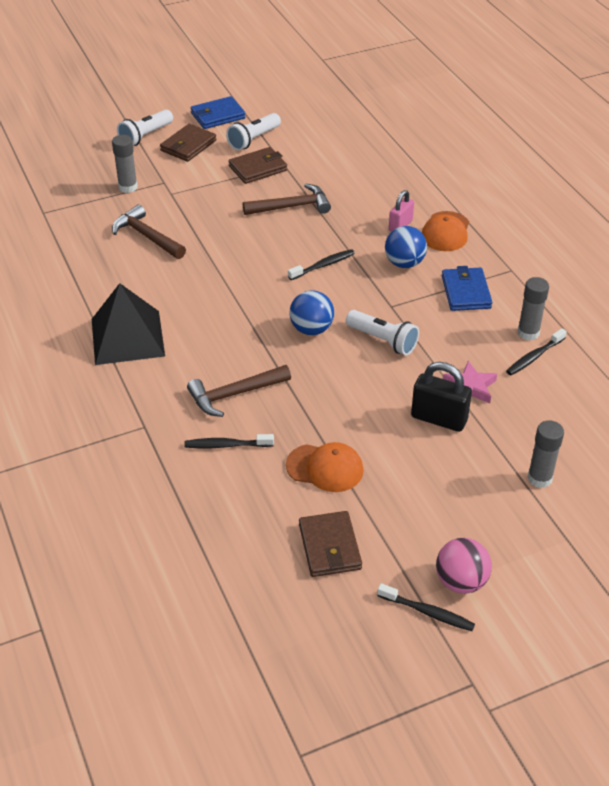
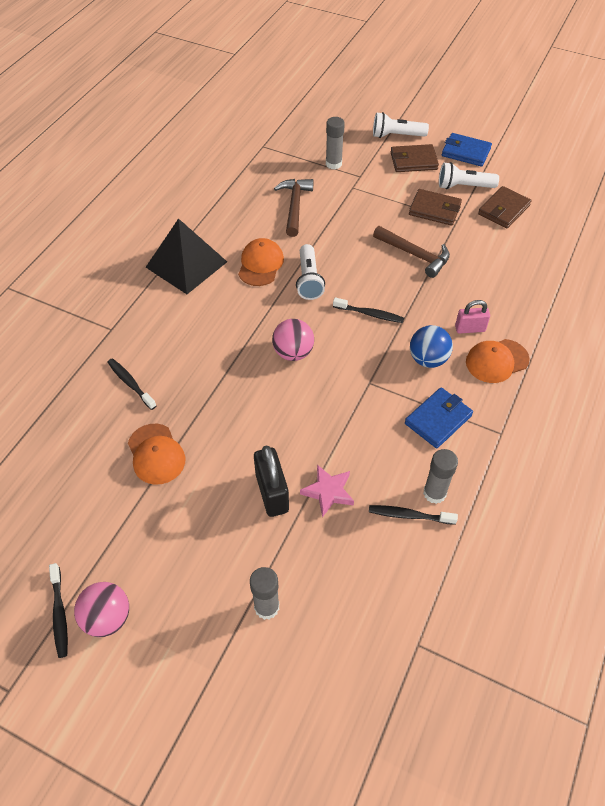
camera: 50 degrees right, 10 degrees up
(189, 293) = (260, 264): none -> orange cap
(234, 394) = (184, 355): brown hammer -> none
(311, 329) = (293, 353): blue ball -> pink ball
(329, 547) = (80, 507): brown wallet -> brown wallet (503, 210)
(383, 340) = (325, 402): white flashlight -> white flashlight (309, 280)

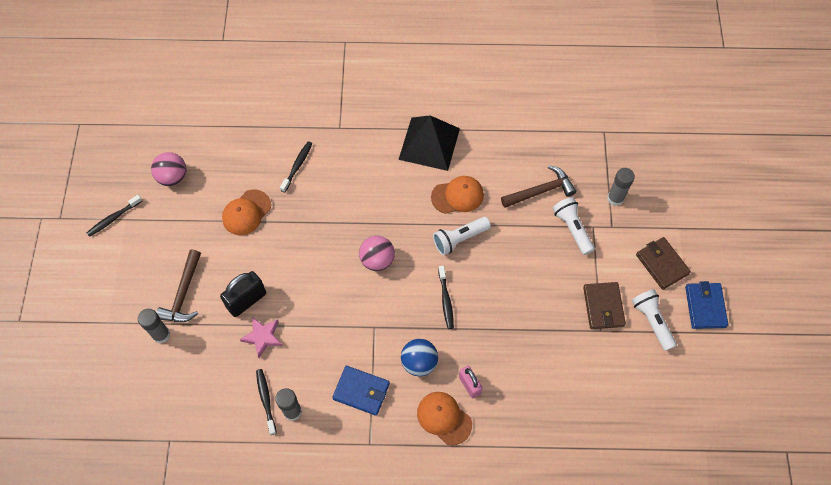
camera: 65 degrees right, 10 degrees up
(107, 618) = (120, 246): pink ball -> pink ball (173, 177)
(396, 136) = (690, 236): white flashlight -> white flashlight (572, 229)
(415, 255) = (534, 310): brown hammer -> brown hammer (183, 294)
(503, 210) = (639, 368): brown wallet -> none

